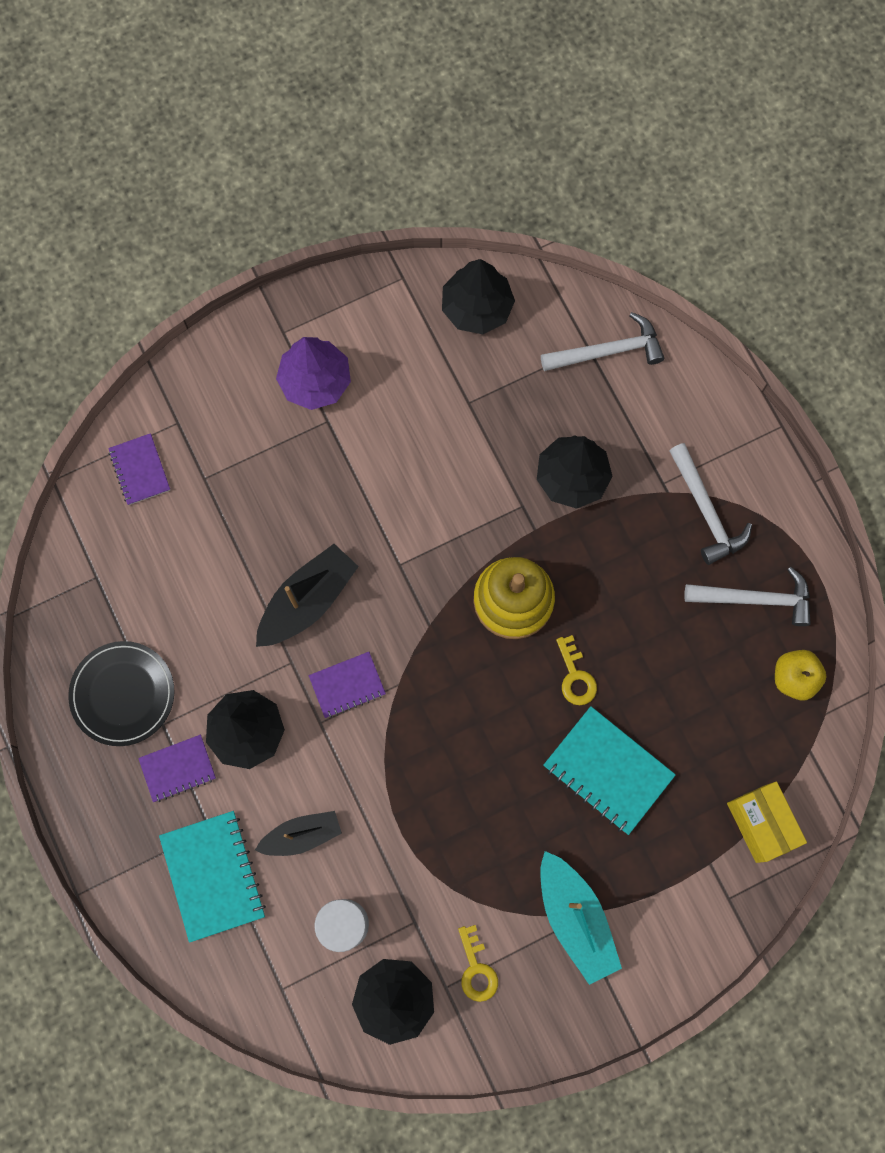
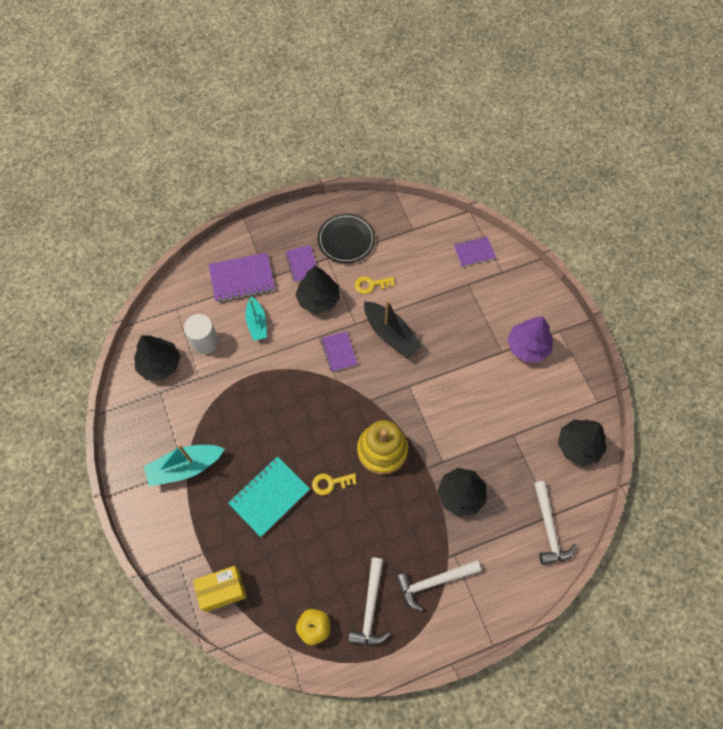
camera: 95 degrees right, 10 degrees down
(213, 876) = (242, 278): turquoise notebook -> purple notebook
(302, 835) = (257, 323): black boat -> turquoise boat
(476, 969) = (167, 409): yellow key -> yellow key (371, 285)

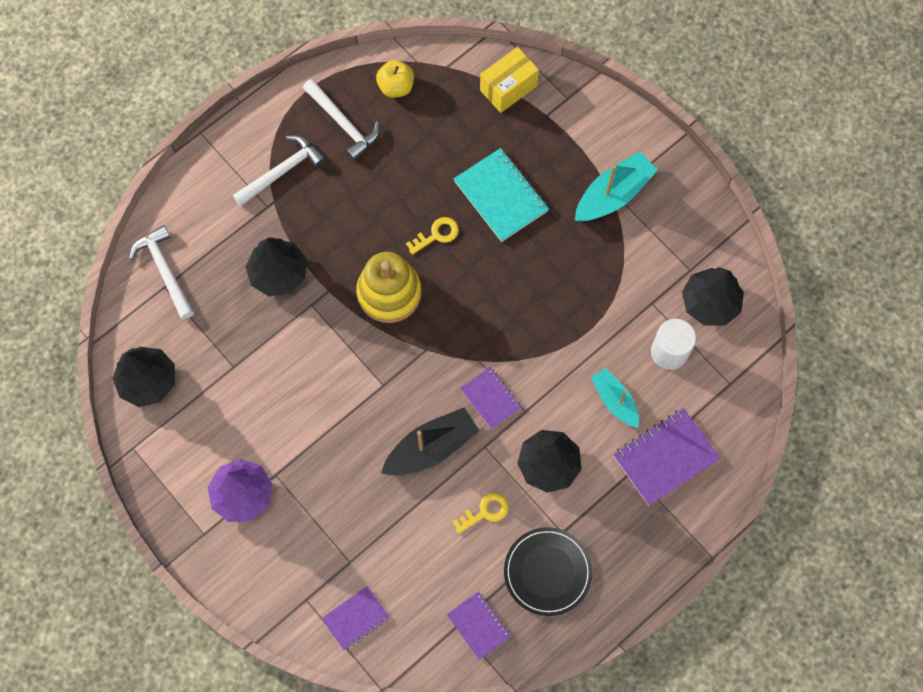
camera: 160 degrees right, 5 degrees up
(269, 497) = (501, 196): turquoise notebook -> turquoise notebook turned 60 degrees counterclockwise
(302, 264) = (593, 509): purple notebook -> purple notebook (478, 626)
(370, 608) = (343, 124): white hammer -> white hammer turned 150 degrees clockwise
(391, 334) = (431, 447): black boat -> black boat turned 120 degrees clockwise

